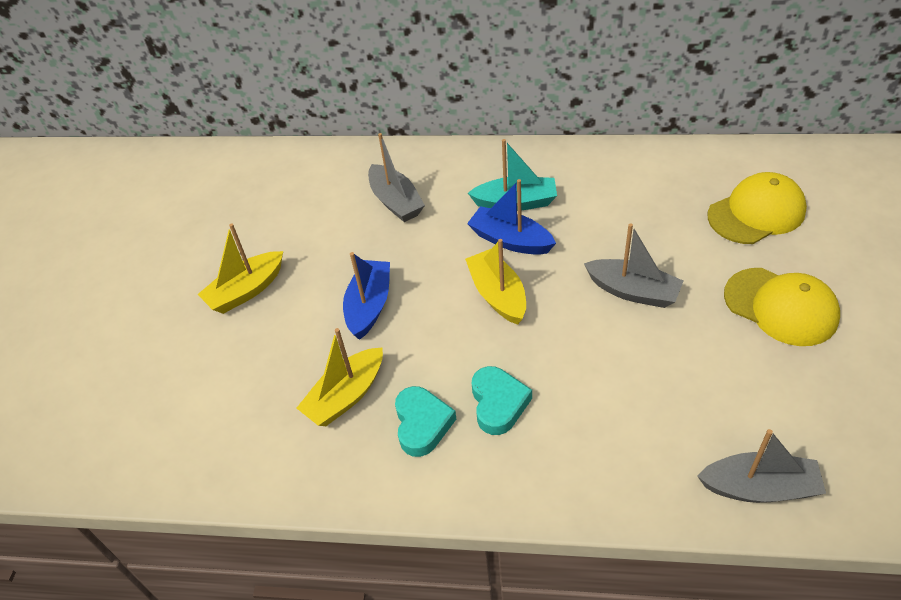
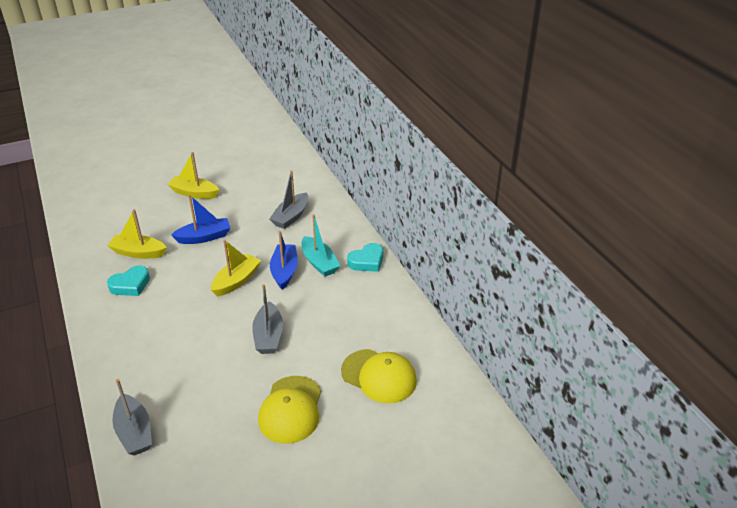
camera: 55 degrees right, 10 degrees down
(498, 403) = (155, 307): turquoise heart -> turquoise heart (367, 261)

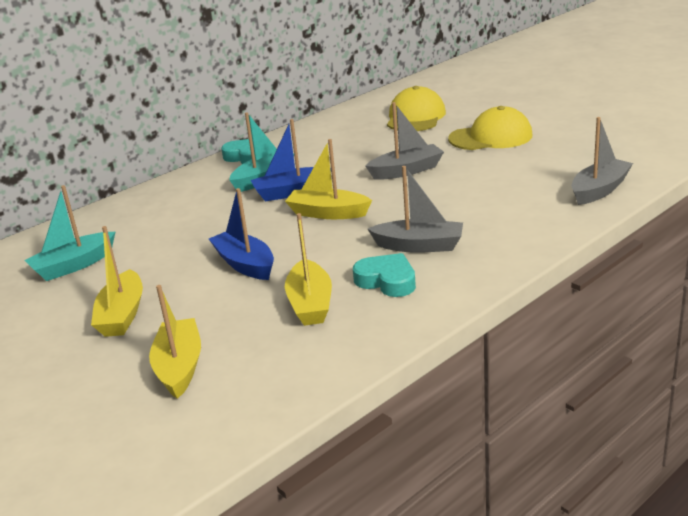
camera: 105 degrees left, 10 degrees down
(130, 206) = (179, 367): none -> yellow boat
(263, 181) = (74, 265): none -> turquoise boat
(291, 217) = (170, 219): grey boat -> grey boat (419, 246)

